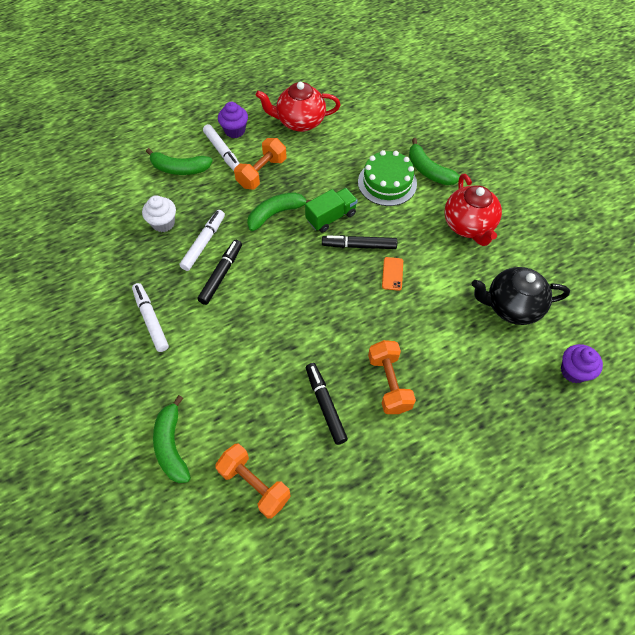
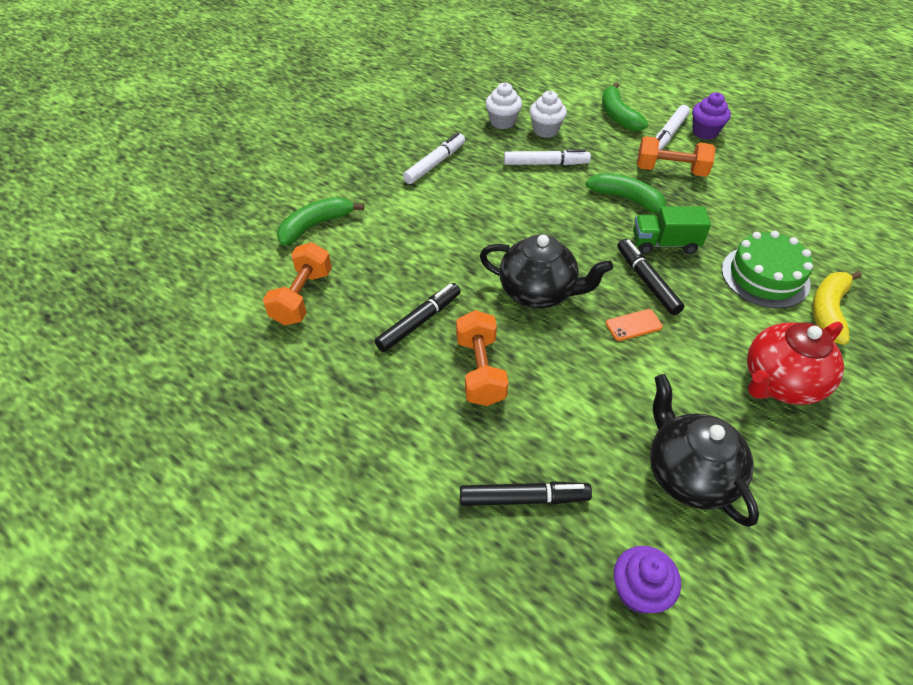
camera: 65 degrees right, 10 degrees down
(131, 247) = (502, 122): none -> white cupcake
(221, 275) = (519, 189): black marker -> black marker (524, 498)
(300, 122) = (772, 173): red teapot -> none
(331, 217) = (664, 244): green truck -> green truck turned 150 degrees clockwise
(336, 314) = (538, 292): none -> black teapot
(389, 383) = (480, 370): orange dumbbell -> orange dumbbell turned 60 degrees counterclockwise
(428, 170) = (828, 311): green banana -> yellow banana

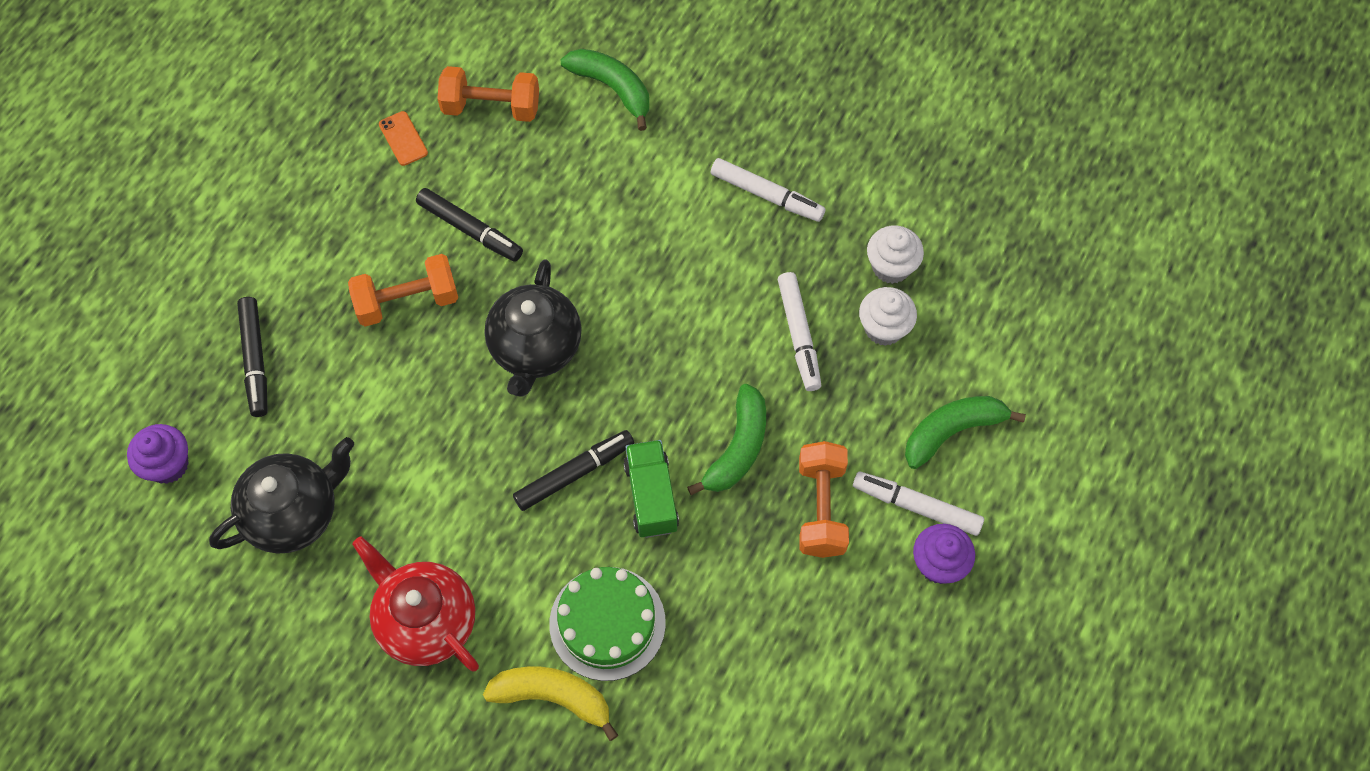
camera: 80 degrees right, 15 degrees up
(633, 325) = (496, 458): orange phone -> orange phone (403, 138)

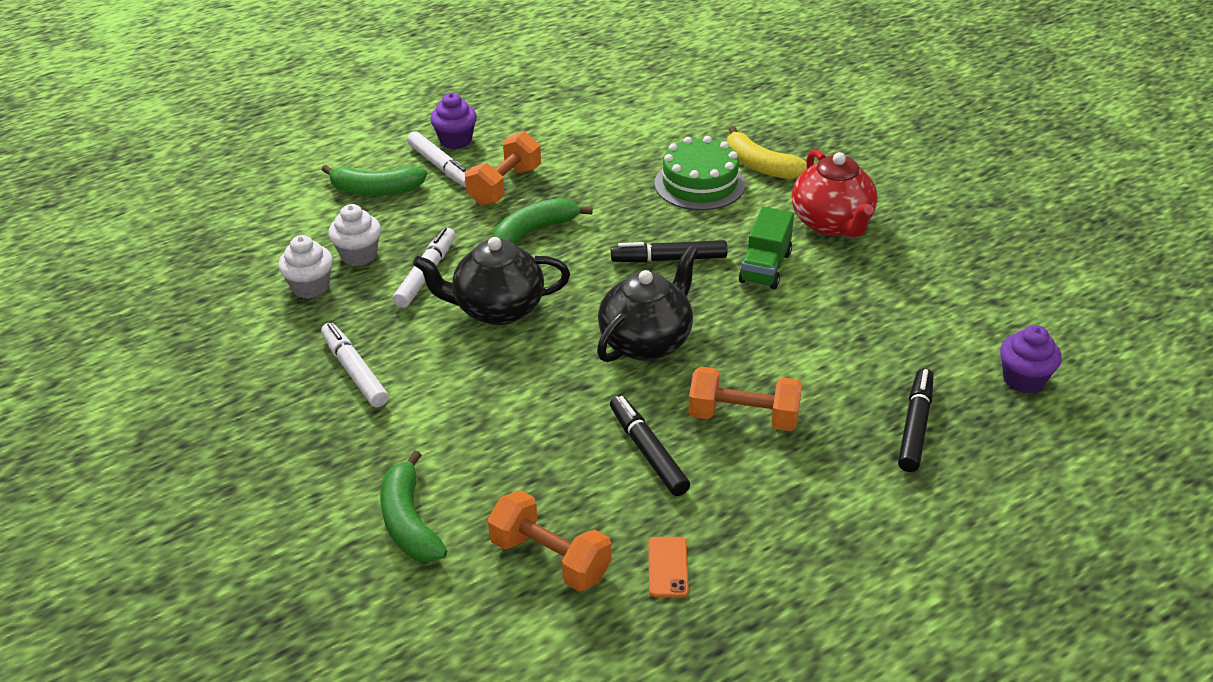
camera: 150 degrees left, 25 degrees down
(294, 513) = (914, 312): black teapot -> black teapot (497, 309)
(651, 496) = (620, 229): green truck -> green truck (765, 267)

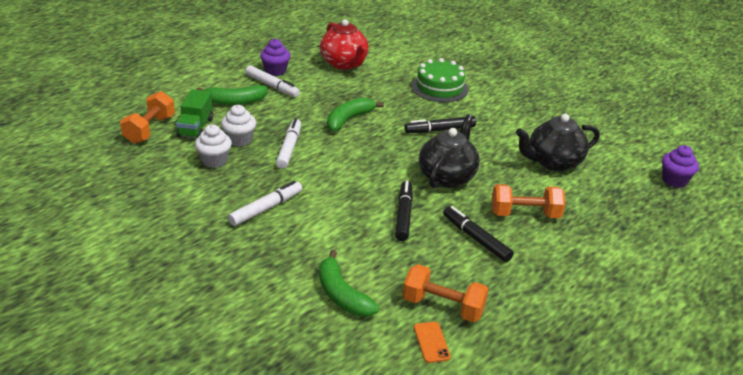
camera: 15 degrees left, 5 degrees down
(355, 371) = (266, 208): white marker -> white marker turned 90 degrees clockwise
(497, 309) = (345, 165): black teapot -> black teapot (553, 162)
(505, 186) = (318, 95): orange dumbbell -> orange dumbbell (150, 129)
(668, 567) = (518, 303): orange phone -> orange phone (431, 342)
(760, 166) = (471, 76): yellow banana -> none
(765, 267) = (500, 131): green truck -> green truck (195, 127)
(832, 224) = (528, 105): red teapot -> red teapot (344, 64)
(915, 426) = (626, 210): black marker -> black marker (403, 215)

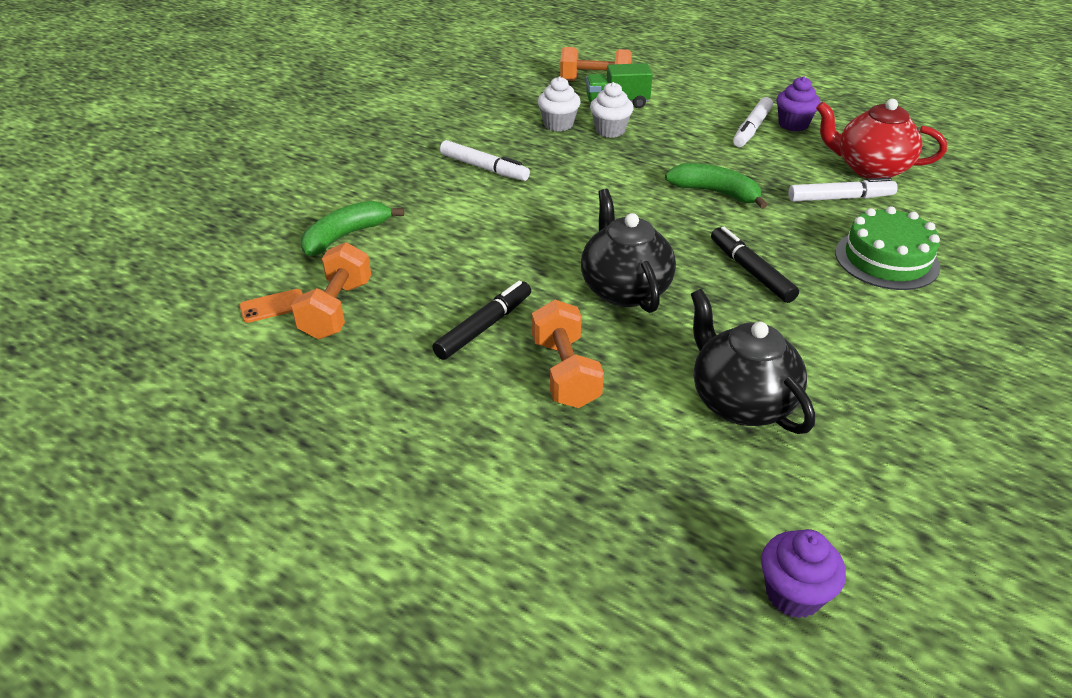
camera: 80 degrees right, 5 degrees up
(234, 101) = (692, 113): green banana -> none
(289, 148) = (614, 162): white marker -> white marker (840, 198)
(344, 64) = (870, 168): red teapot -> red teapot turned 60 degrees clockwise
(403, 215) = (512, 261): black marker -> none
(447, 177) = (624, 289): black teapot -> black teapot turned 120 degrees counterclockwise

